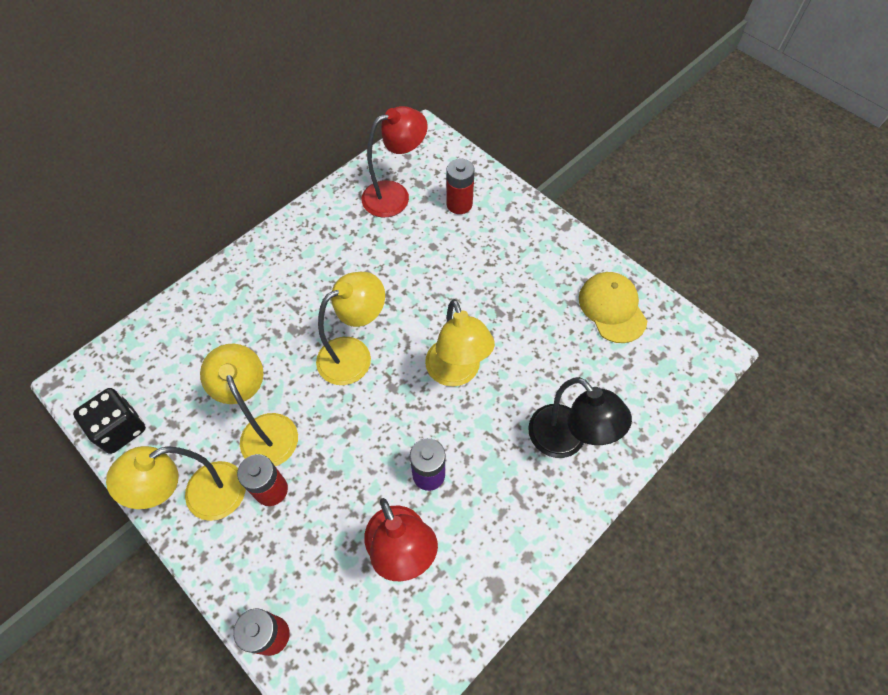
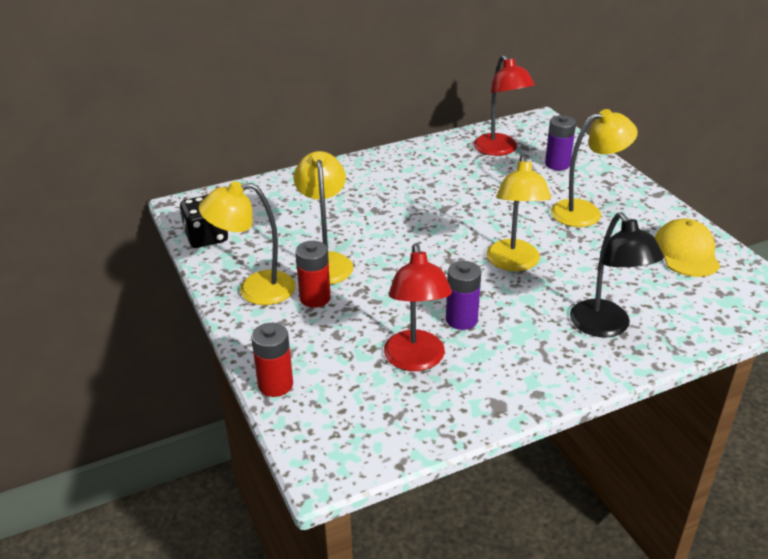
camera: 20 degrees right, 25 degrees down
(354, 354) = (423, 234): yellow lamp -> yellow lamp (586, 212)
(395, 195) = (499, 150): red lamp -> red lamp turned 75 degrees clockwise
(459, 204) = (557, 164): red battery -> purple battery

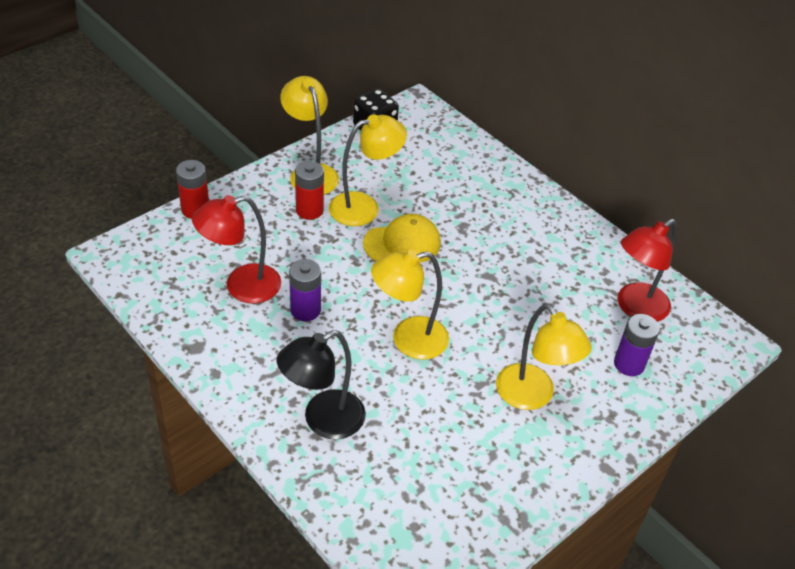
camera: 70 degrees right, 10 degrees up
(686, 252) = (484, 495): yellow cap -> yellow cap (402, 243)

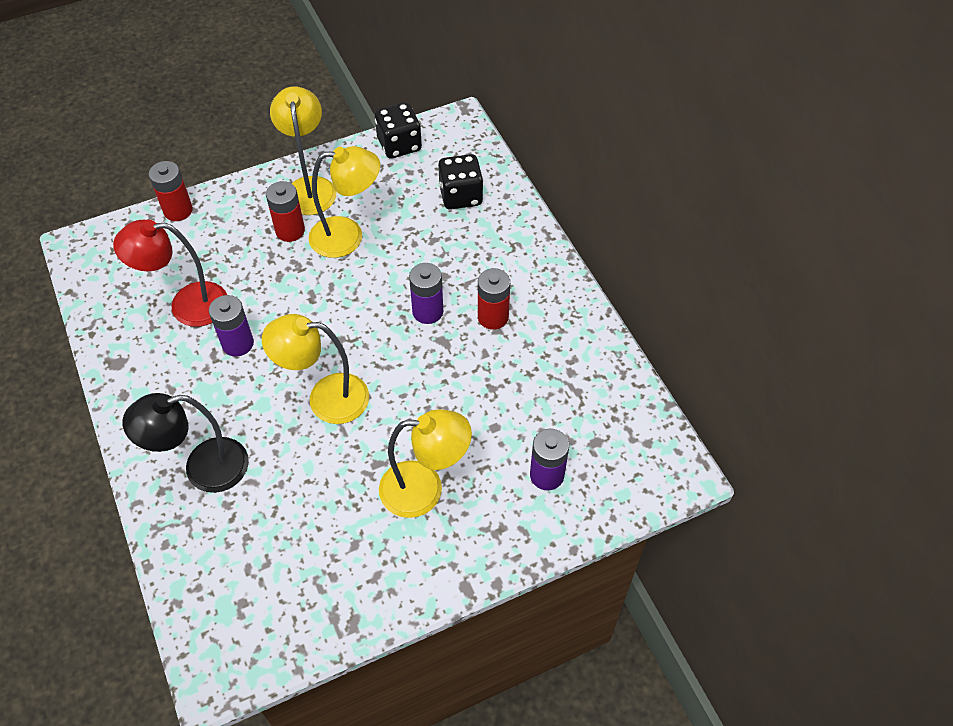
camera: 20 degrees right, 10 degrees up
(402, 243) = (368, 286): yellow cap -> none
(448, 160) = (460, 196): none -> black dice
(464, 255) = (427, 311): none -> purple battery
(522, 250) = (493, 317): none -> red battery
(532, 396) = (425, 489): yellow lamp -> yellow lamp turned 75 degrees counterclockwise
(635, 308) = (585, 410): red lamp -> none

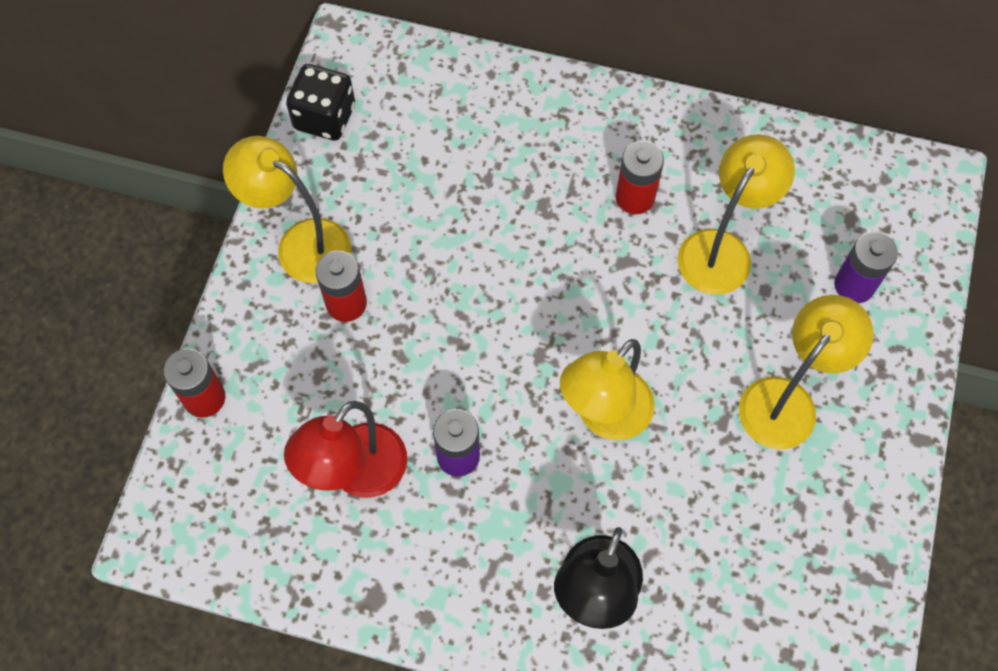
camera: 50 degrees left, 10 degrees up
(348, 236) = (408, 253): yellow lamp -> yellow lamp (722, 249)
(427, 311) = (576, 249): purple battery -> none
(460, 196) = (452, 113): black dice -> none

